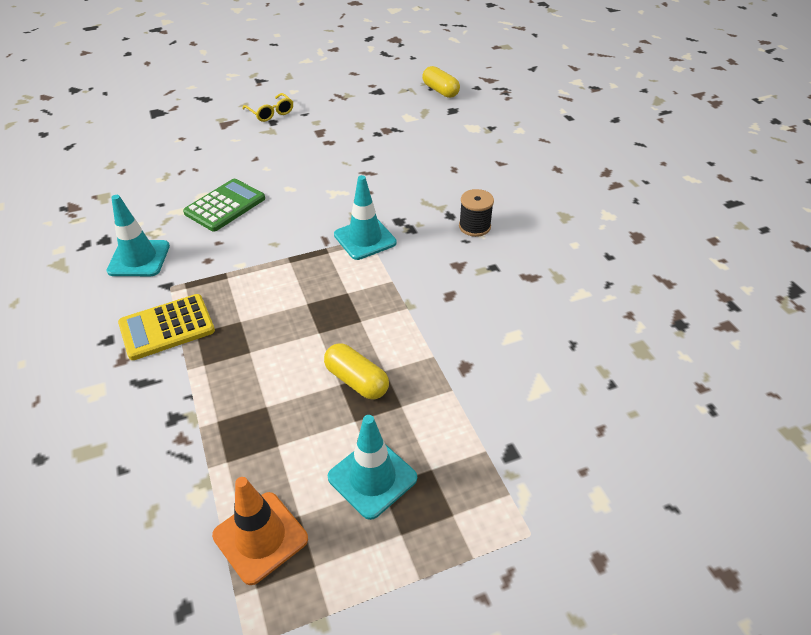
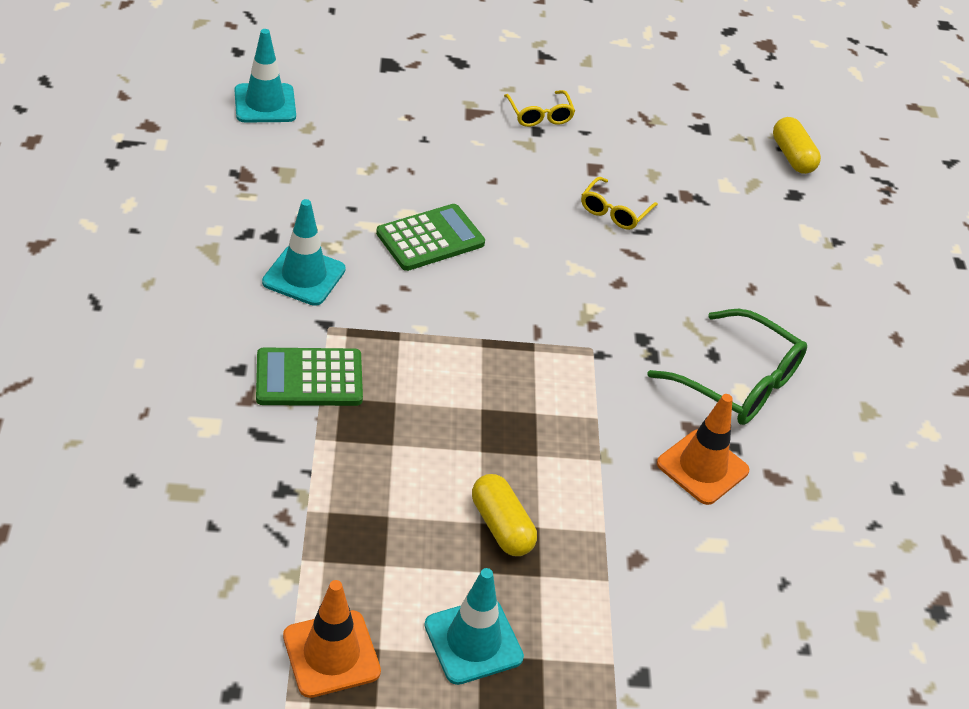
camera: 15 degrees right, 0 degrees up
(167, 327) = (309, 378): yellow calculator -> green calculator
(344, 152) = (614, 211): none -> yellow glasses
(365, 239) = (588, 348): turquoise traffic cone -> turquoise traffic cone (265, 104)
(474, 226) = (738, 382): black spool -> green glasses
(479, 288) = (702, 467): none -> orange traffic cone

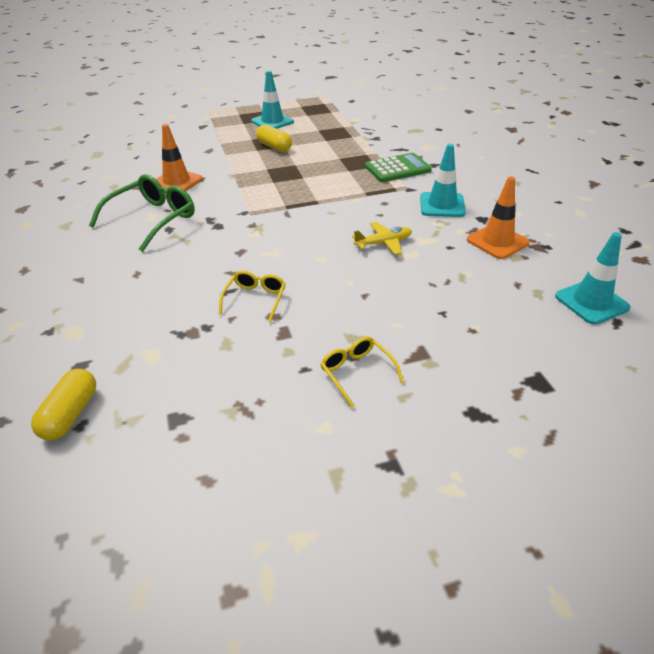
camera: 170 degrees right, 5 degrees down
(331, 654) = (324, 111): orange traffic cone -> orange traffic cone (497, 241)
(430, 238) = (383, 243): green calculator -> yellow plane
(738, 382) = (152, 219): green glasses -> green glasses turned 105 degrees clockwise
(792, 156) = (70, 414): yellow capsule -> yellow capsule turned 45 degrees clockwise

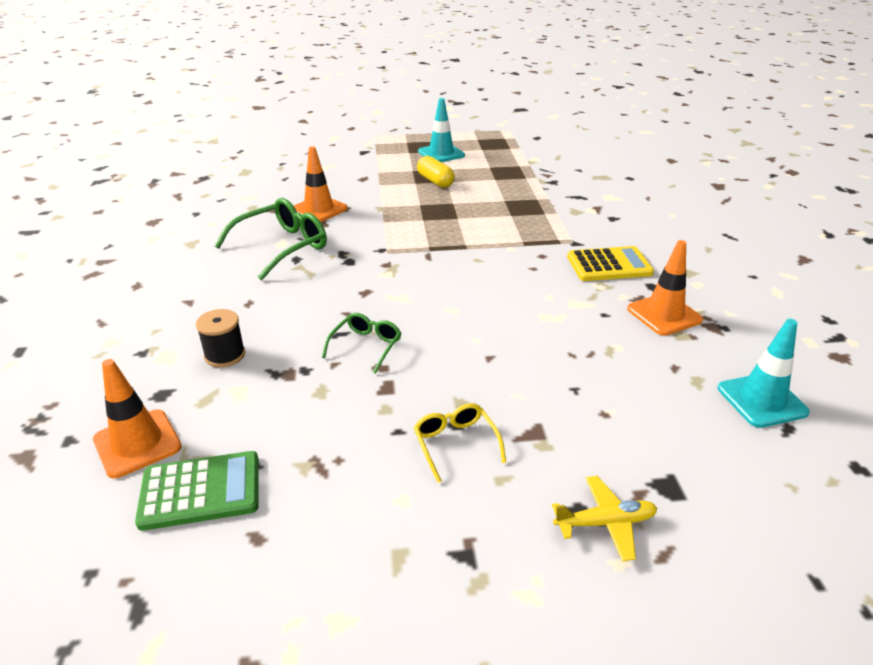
camera: 10 degrees right, 5 degrees down
(70, 414) = (137, 443): yellow capsule -> orange traffic cone
(128, 323) = (225, 355): none -> black spool
(255, 299) = (366, 346): yellow glasses -> green glasses
(383, 243) = (528, 301): yellow plane -> yellow plane (605, 523)
(397, 169) = (568, 219): green calculator -> green calculator (200, 491)
(442, 205) = (609, 265): turquoise traffic cone -> yellow calculator

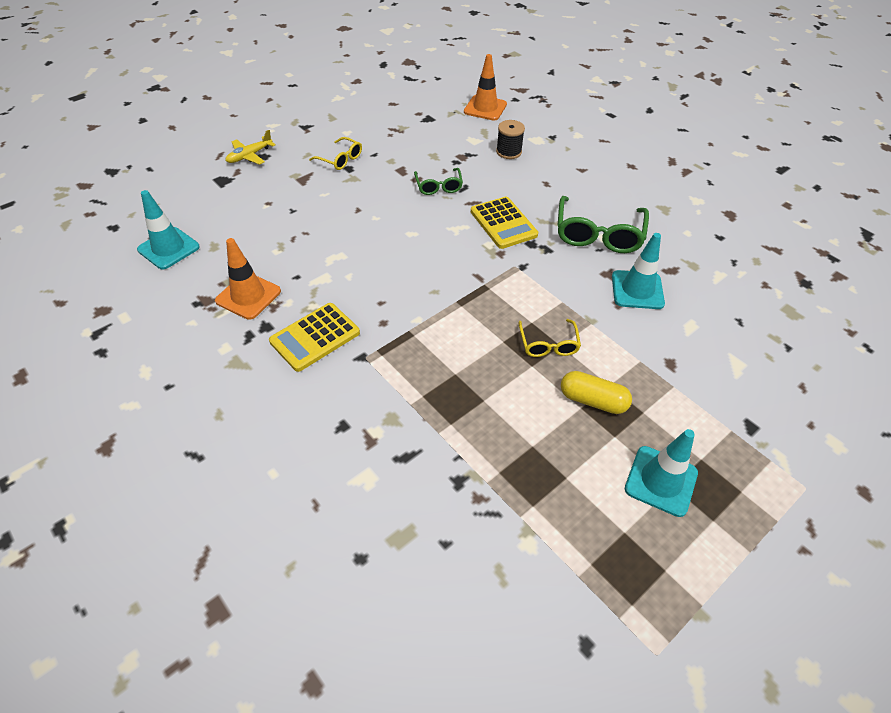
camera: 145 degrees right, 15 degrees up
(200, 491) = (433, 106): green calculator -> none
(319, 209) = (637, 290): orange traffic cone -> turquoise traffic cone
(349, 284) = (503, 223): none -> yellow calculator
(427, 207) = (548, 344): none -> yellow glasses

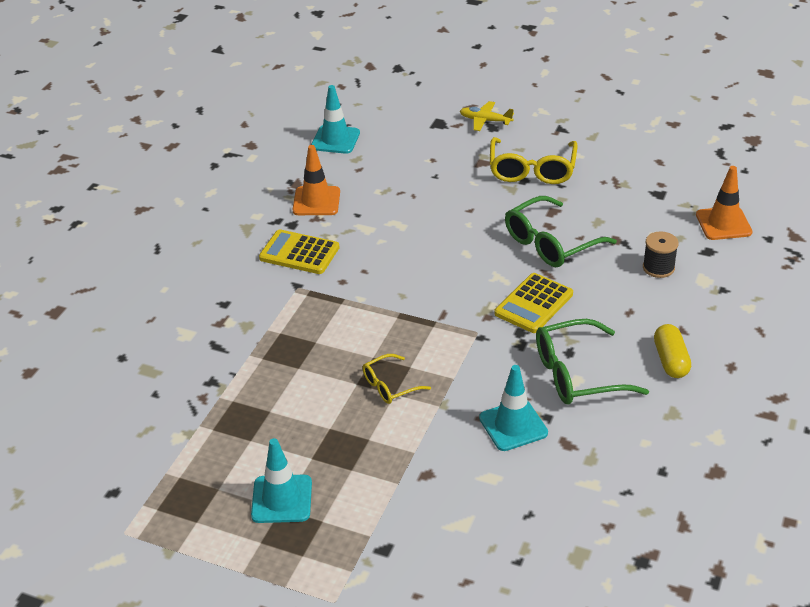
camera: 65 degrees right, 10 degrees down
(340, 159) = (532, 170): yellow glasses -> yellow glasses, size x1.78
(438, 186) = (550, 243): green glasses -> green glasses, size x1.78
(593, 400) = (343, 433): yellow capsule -> yellow capsule (671, 360)

